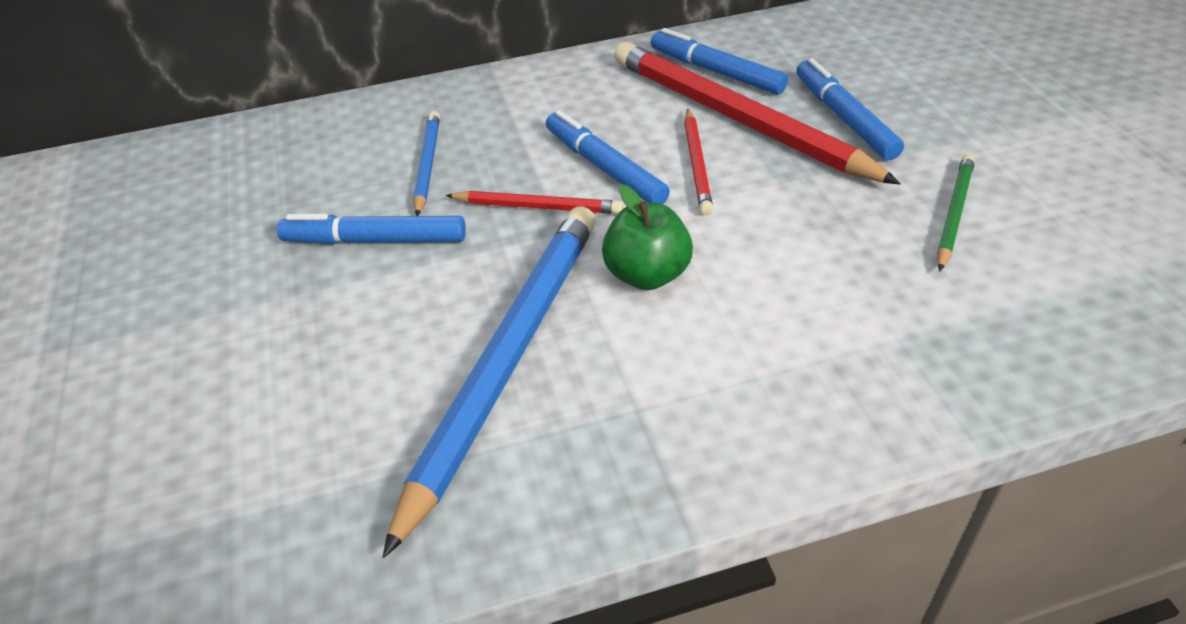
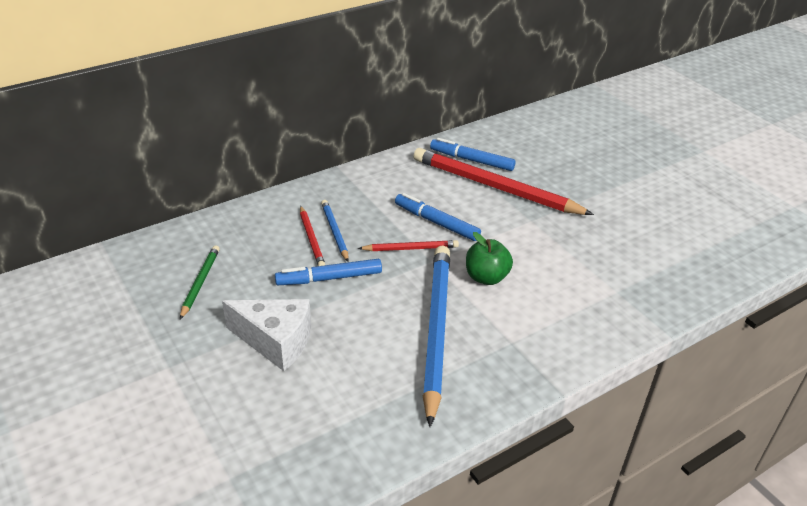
camera: 20 degrees left, 5 degrees down
(226, 337) = (276, 342): none -> white cheese
(697, 164) = (485, 215): red pencil -> red pencil (311, 239)
(844, 118) = (550, 181): blue marker -> none
(954, 213) = (622, 227): green pencil -> green pencil (200, 283)

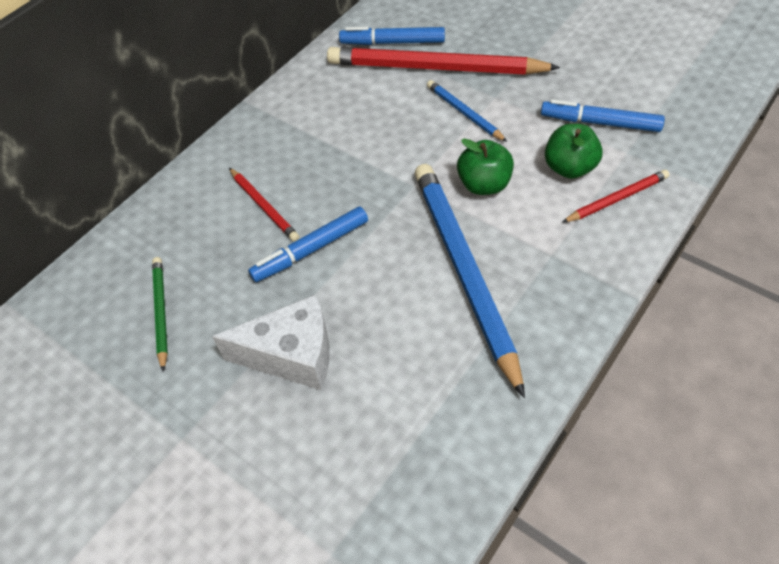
camera: 15 degrees left, 15 degrees up
(335, 232) = (286, 187): blue pencil -> blue pencil (464, 113)
(410, 248) = (383, 178): red pencil -> red pencil (617, 199)
(436, 222) = (394, 135): blue marker -> blue marker (600, 123)
(562, 287) = (569, 168): none -> green apple

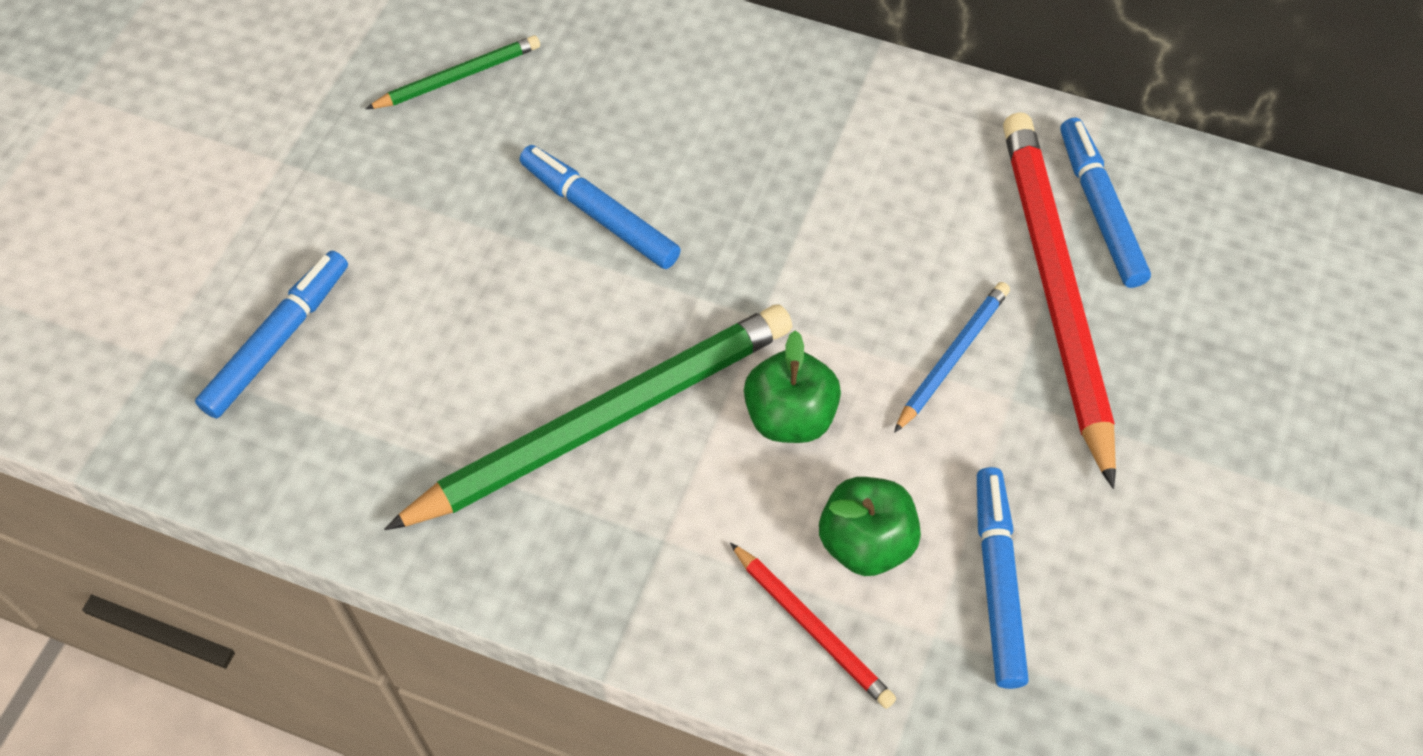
camera: 70 degrees right, 5 degrees up
(264, 206) = (667, 133): red pencil -> none
(292, 355) = (417, 242): white cheese -> none
(345, 457) = (278, 340): none -> blue marker
(464, 271) = (603, 421): blue pencil -> green pencil

